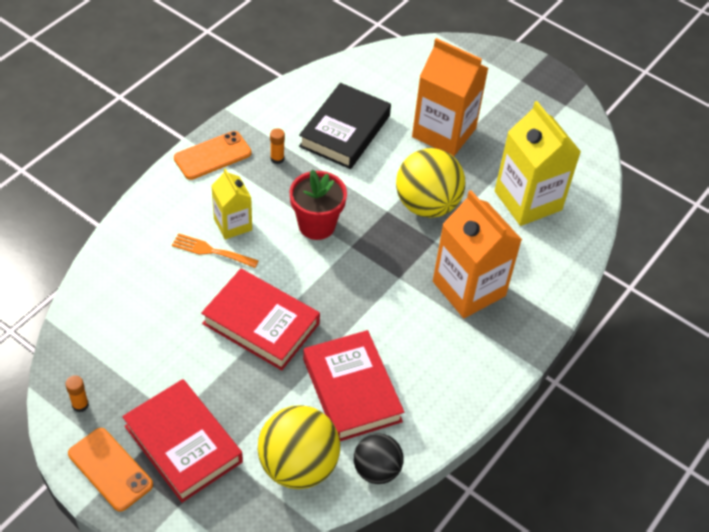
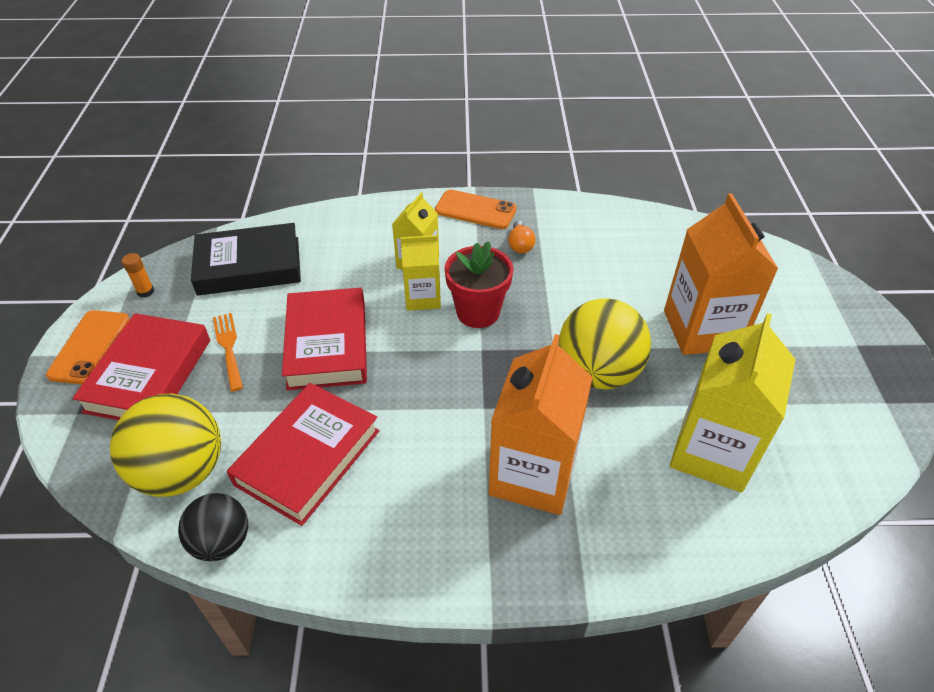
camera: 55 degrees right, 5 degrees down
(211, 251) = (375, 268): orange fork -> orange fork (228, 347)
(271, 244) = (422, 297): none -> yellow carton
(277, 159) = (520, 245): orange glue stick -> orange light bulb
(345, 131) = (607, 265): black book -> black book (249, 266)

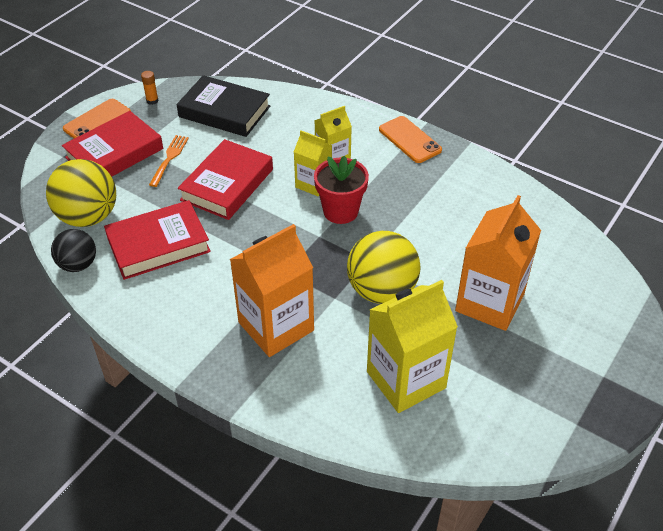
camera: 35 degrees right, 0 degrees up
(520, 245) = (417, 180): orange light bulb -> none

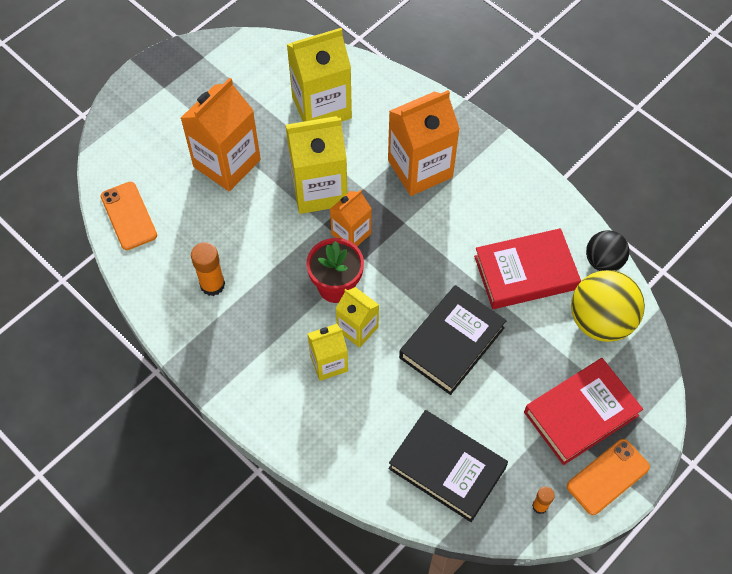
camera: 170 degrees left, 15 degrees up
(169, 158) = (516, 394): orange fork -> none
(227, 184) = (452, 343): red book -> black book
(337, 255) = (351, 234): none -> orange carton
(381, 290) = (319, 189): yellow ball -> yellow carton
(410, 140) = (232, 379): orange phone -> orange phone (128, 216)
(455, 198) = (212, 285): none -> orange glue stick

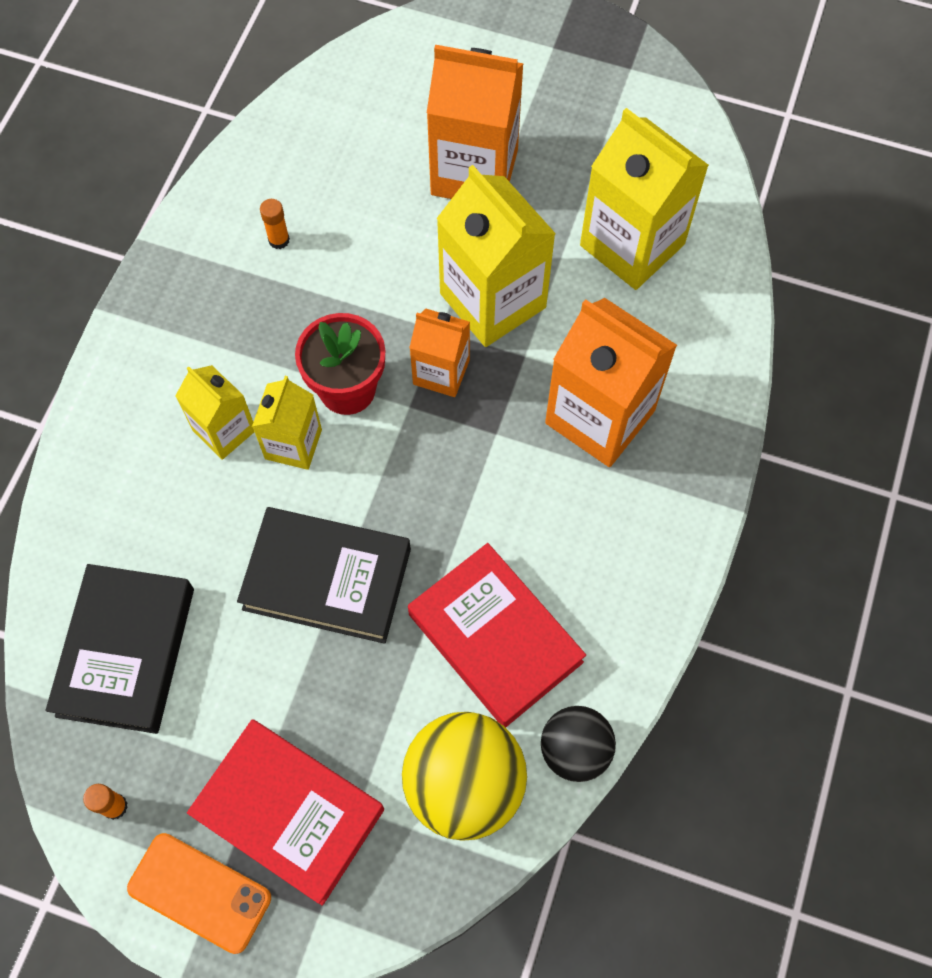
camera: 65 degrees right, 5 degrees up
(128, 216) = (334, 101): orange phone -> none
(212, 285) = (279, 240): orange glue stick -> orange glue stick, size x0.58

